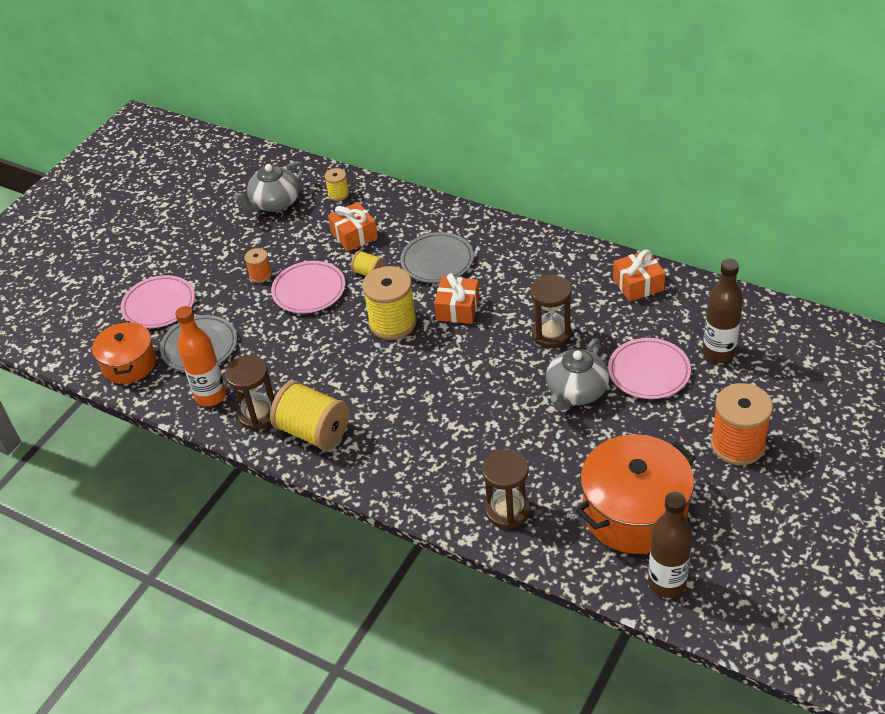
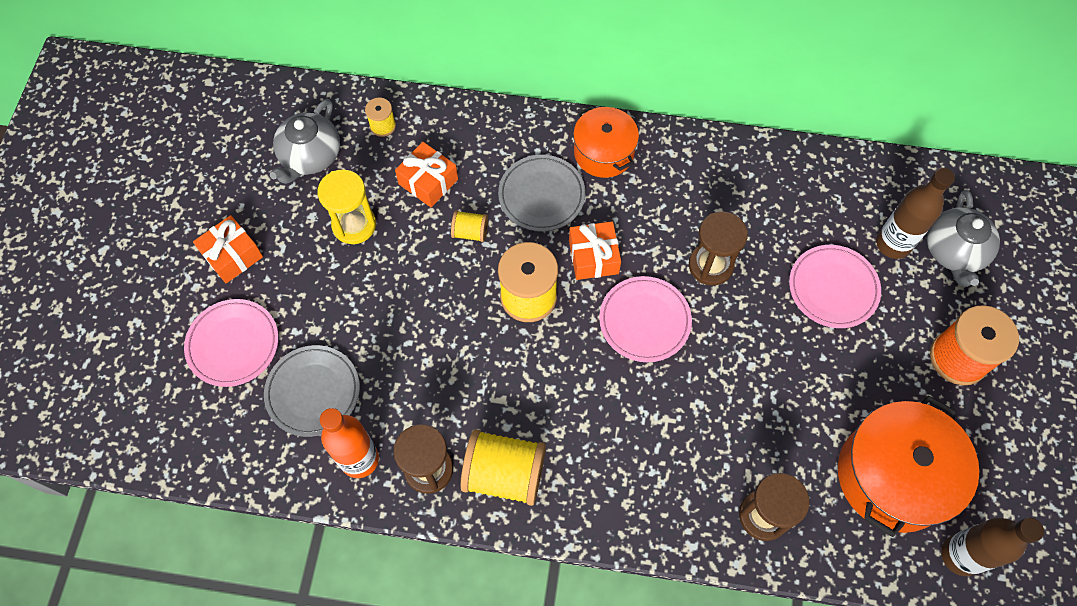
camera: 25 degrees left, 20 degrees up
(129, 364) = (236, 441): orange pot -> orange pot (604, 152)
(260, 275) = (340, 268): orange spool -> none
(284, 251) = (354, 225): none -> yellow hourglass
(309, 290) = (409, 275): pink plate -> pink plate (644, 321)
(576, 392) = (769, 336): grey teapot -> grey teapot (954, 252)
(638, 284) = (774, 174): orange gift -> orange gift (232, 255)

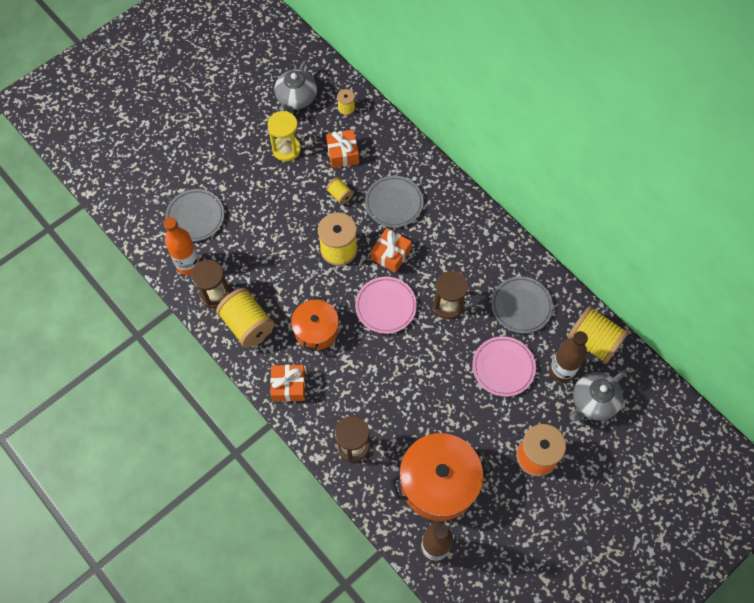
camera: 40 degrees right, 0 degrees up
(232, 255) = (216, 122): orange gift -> orange gift (289, 386)
(233, 344) = (179, 166): pink plate -> none
(310, 156) = (296, 98): grey teapot -> grey teapot turned 45 degrees counterclockwise
(604, 152) = (448, 204): orange pot -> orange pot (316, 330)
(786, 206) = (521, 306): none -> grey plate
(892, 187) = (593, 341): none -> yellow spool

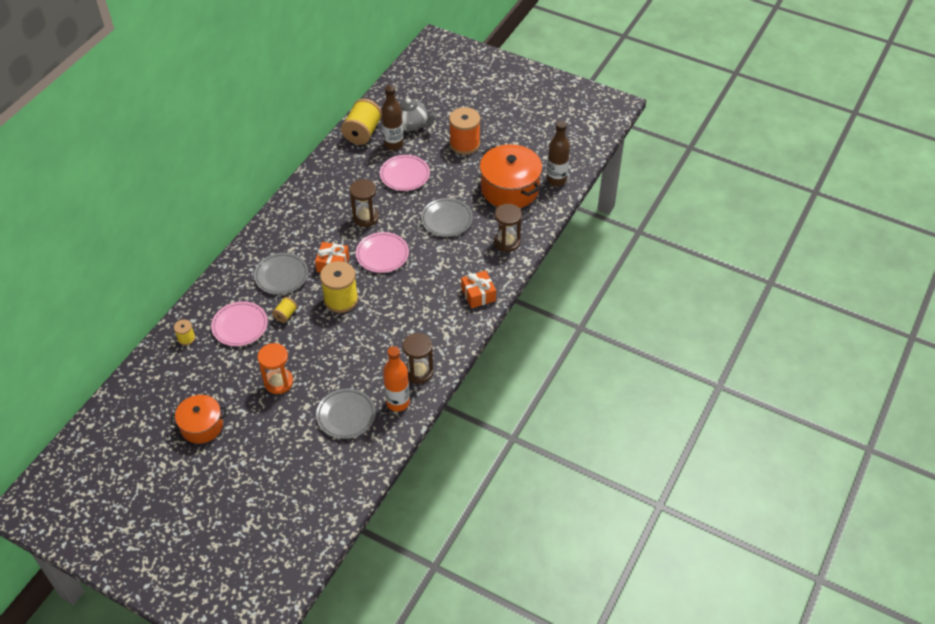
camera: 110 degrees left, 15 degrees down
(247, 325) = (437, 339): yellow spool -> none
(260, 171) = (278, 382): none -> orange hourglass
(286, 149) = (247, 370): yellow hourglass -> none
(296, 98) = (185, 381): grey teapot -> none
(316, 330) = (422, 292): orange pot -> orange pot (202, 426)
(342, 154) = (240, 326): orange gift -> pink plate
(521, 306) = (349, 176): grey plate -> grey plate (446, 219)

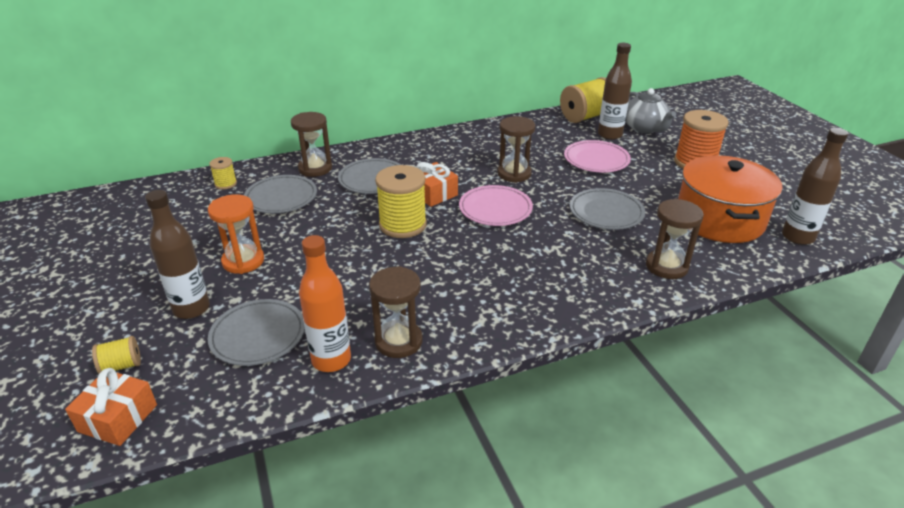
camera: 40 degrees right, 15 degrees down
(202, 426) = (124, 257): orange pot -> none
(231, 289) = (315, 168): none -> brown hourglass
(240, 326) = (281, 197): pink plate -> grey plate
(285, 315) = (333, 210): yellow spool -> yellow spool (121, 366)
(290, 426) = (191, 309): none -> brown bottle
(478, 294) = (571, 300): orange gift -> orange gift (118, 418)

